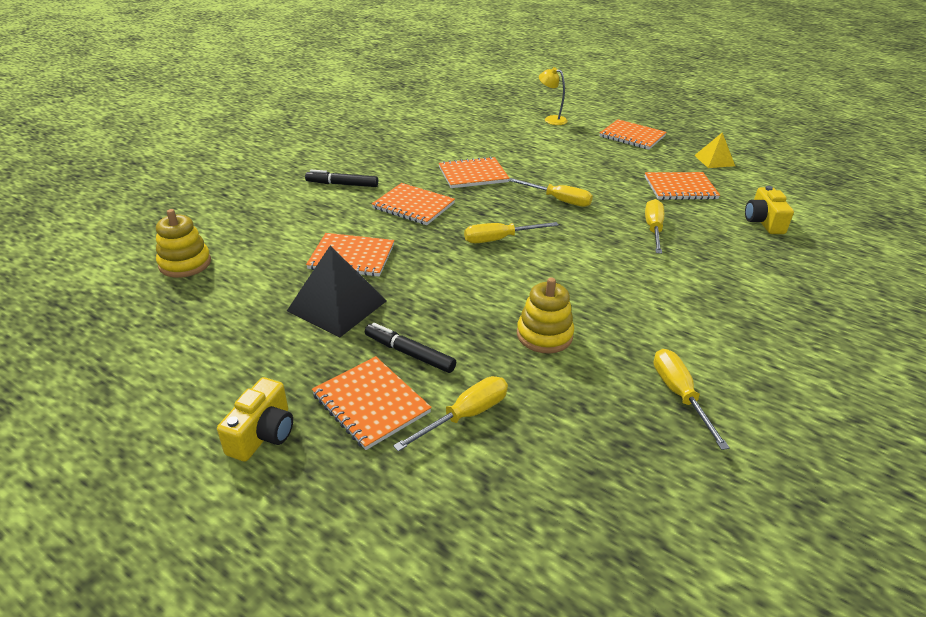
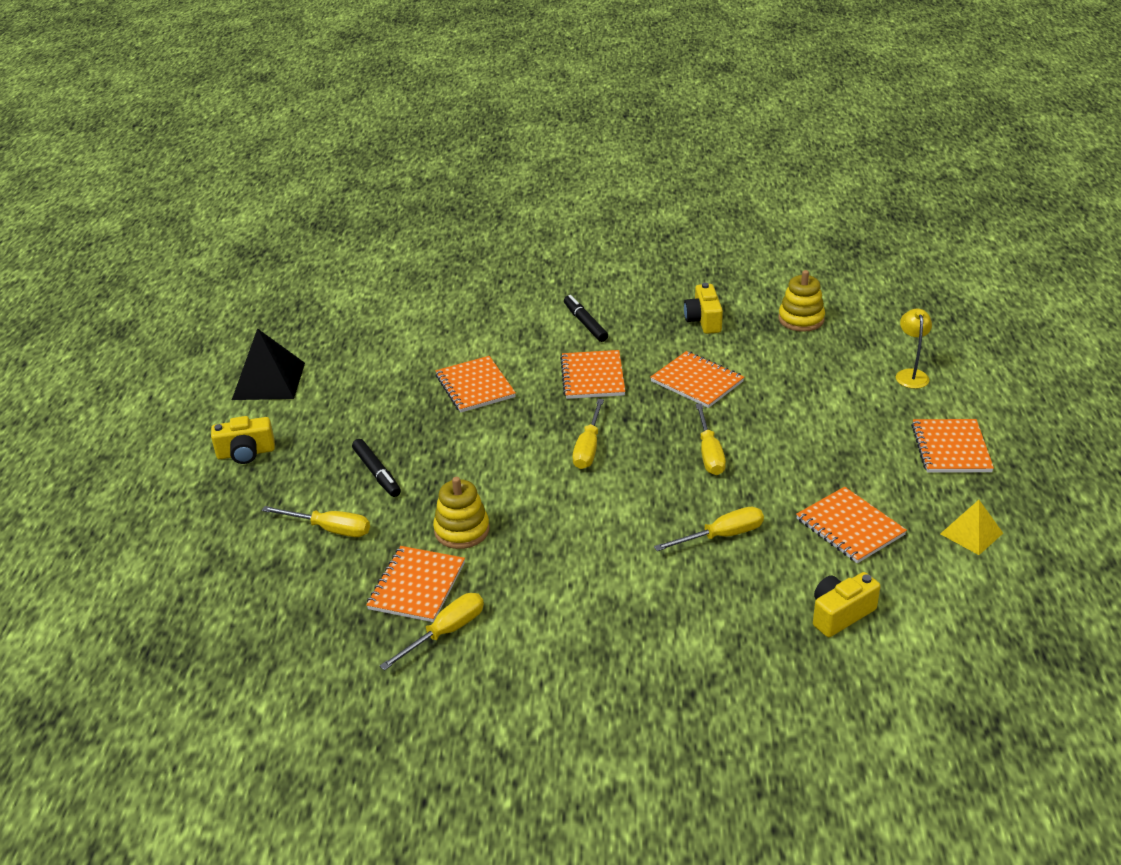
camera: 60 degrees right, 0 degrees up
(185, 263) = (389, 322): yellow stacking toy -> yellow stacking toy (801, 319)
(337, 305) = (403, 413): black pyramid -> black pyramid (269, 381)
(371, 403) = (308, 482): orange notebook -> orange notebook (417, 586)
(407, 148) = (703, 320): none -> yellow camera
(409, 353) = (377, 473): black marker -> black marker turned 150 degrees clockwise
(499, 239) = (588, 448): yellow screwdriver -> yellow screwdriver turned 120 degrees counterclockwise

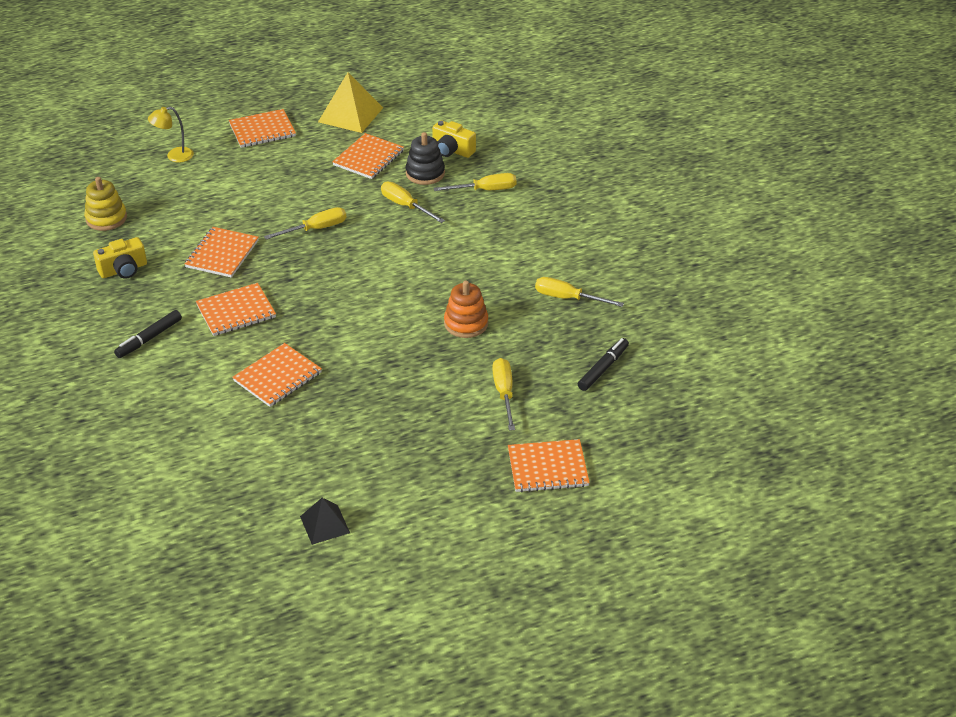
camera: 115 degrees left, 5 degrees up
(246, 453) = (440, 488): yellow camera -> none
(269, 381) = (325, 524): black pyramid -> black pyramid, size x0.60
(377, 473) = (424, 393): black marker -> black marker (603, 368)
(417, 586) = (534, 326): orange notebook -> orange notebook (547, 468)
(462, 530) = (466, 323): yellow stacking toy -> orange stacking toy
(588, 448) = (336, 288): yellow screwdriver -> yellow screwdriver (485, 190)
(791, 572) = (425, 173): none -> black stacking toy
(971, 533) = (350, 114): yellow pyramid -> yellow pyramid, size x1.67

